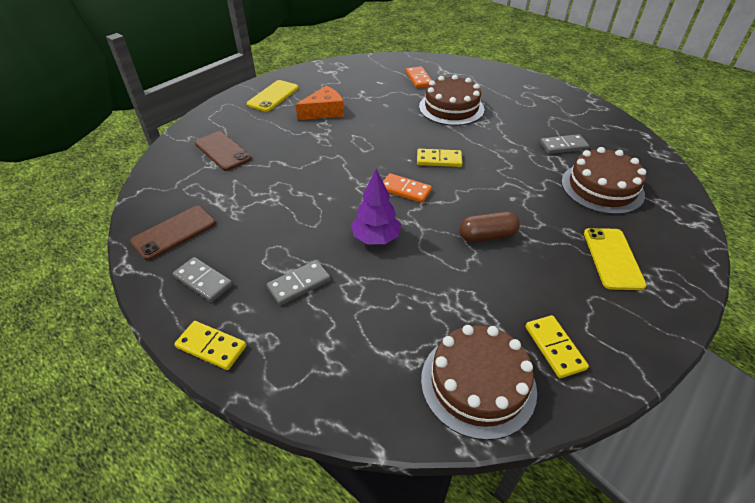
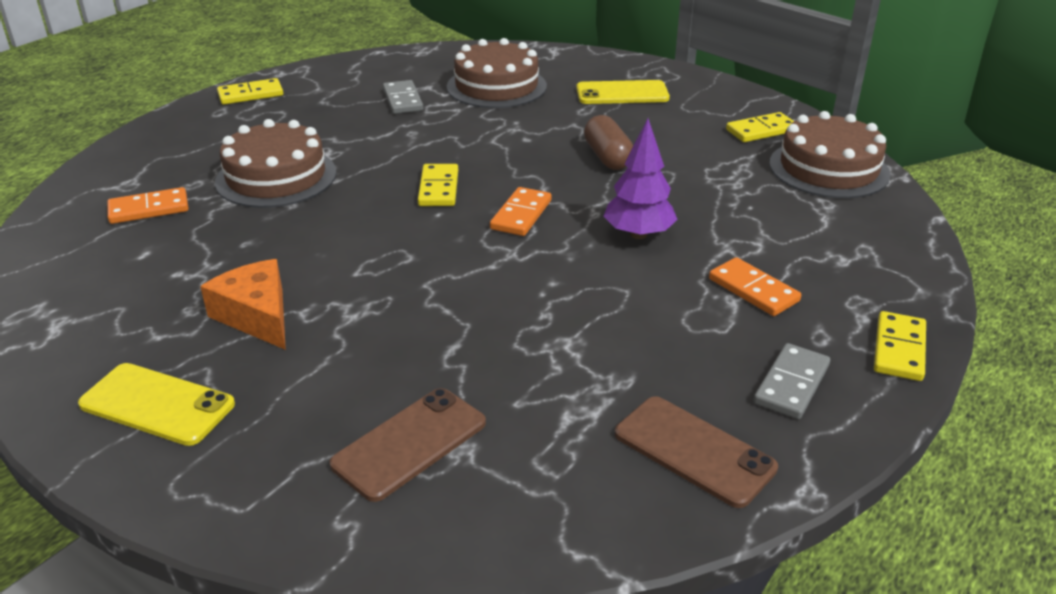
camera: 95 degrees left, 10 degrees down
(299, 284) = (753, 290): grey domino -> orange domino
(555, 93) = (250, 94): none -> yellow domino

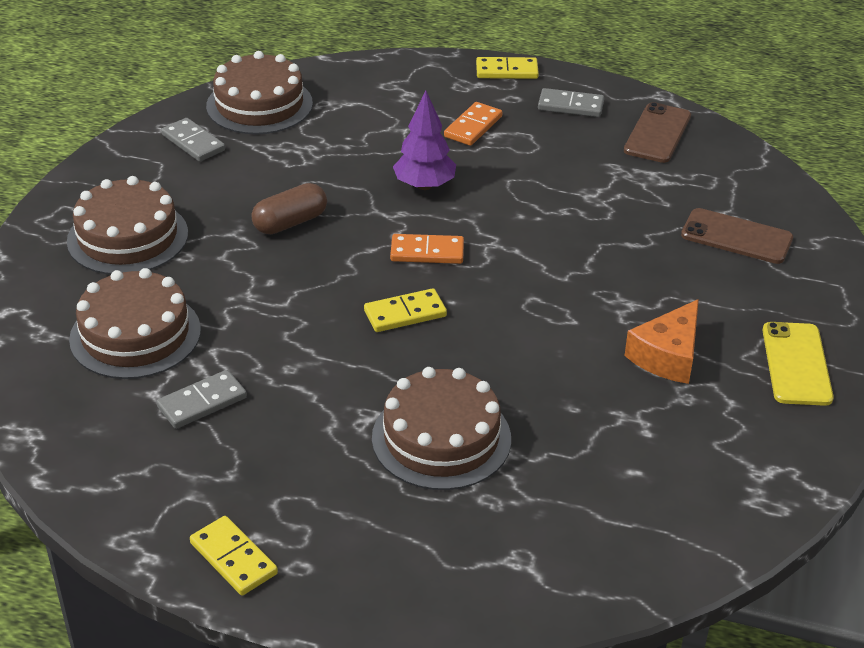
camera: 110 degrees left, 5 degrees up
(149, 209) = (559, 510): orange domino -> none
(622, 93) = (127, 237): yellow phone -> brown cake
(761, 131) = (193, 142): yellow domino -> grey domino

